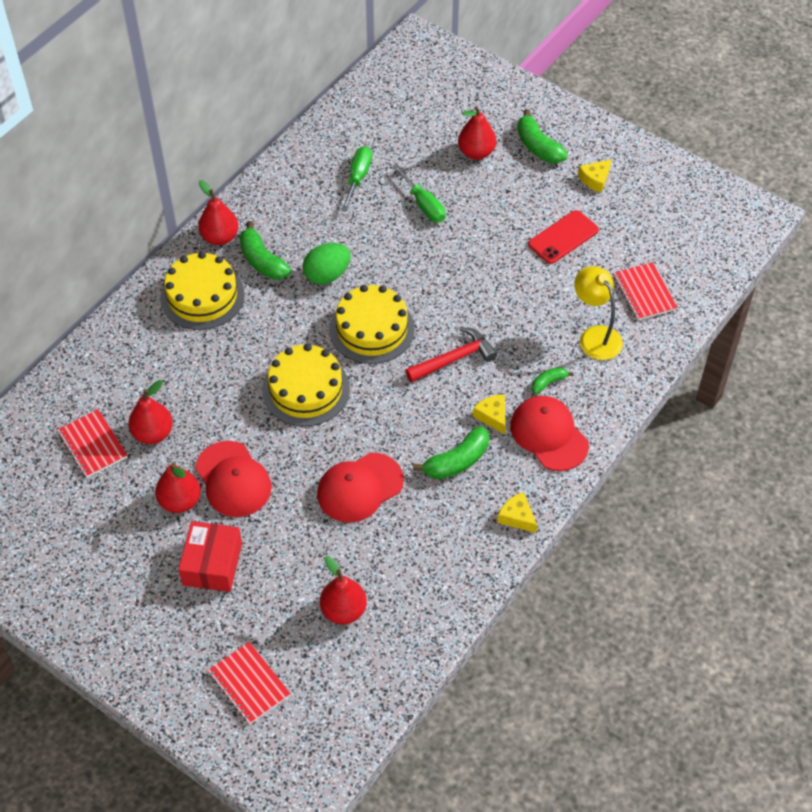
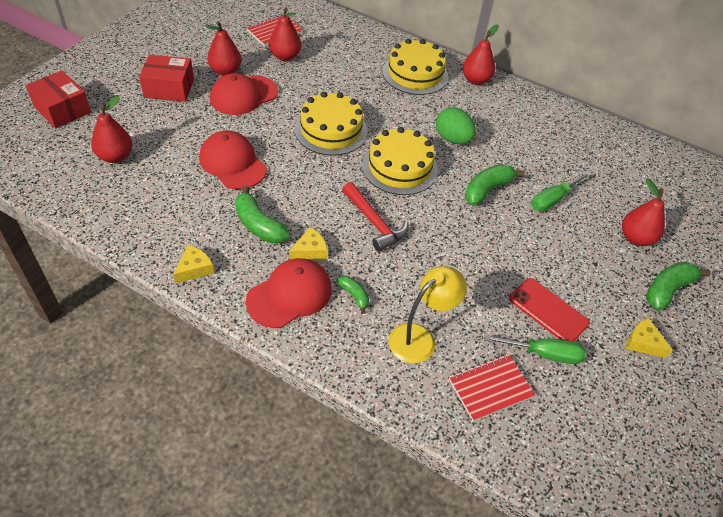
camera: 80 degrees right, 5 degrees down
(249, 684) = (62, 109): red notebook -> red box
(262, 261) = (458, 103): green banana -> green banana (487, 190)
(358, 178) = (568, 155): green screwdriver -> green screwdriver (543, 354)

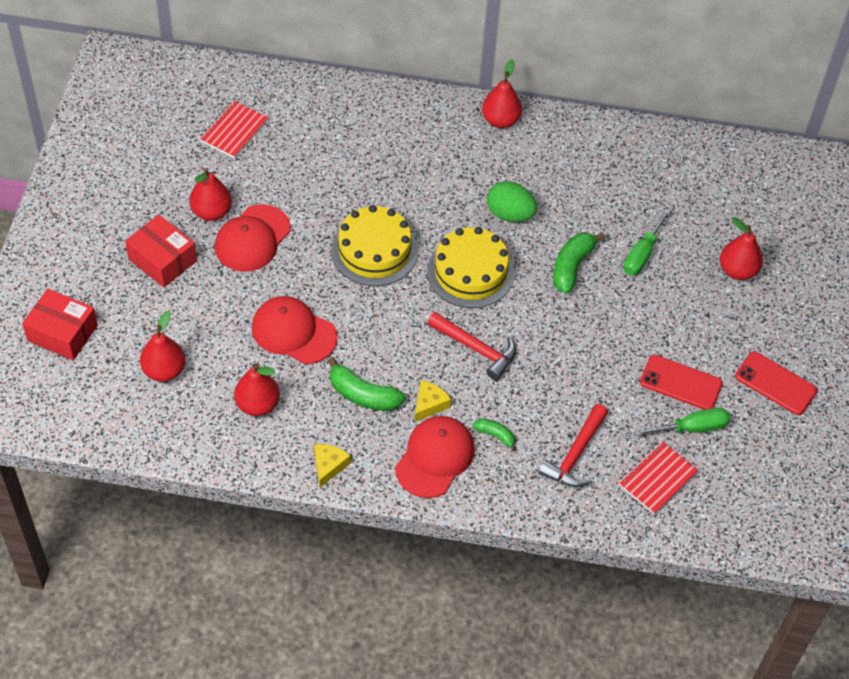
camera: 20 degrees left, 5 degrees up
(169, 88) = (162, 260): red box -> red box turned 60 degrees clockwise
(285, 56) = (267, 165): red pear -> red pear (257, 404)
(415, 74) = (428, 136): yellow cake -> none
(420, 338) = (575, 455): yellow lamp -> red hammer
(643, 343) = (775, 383): yellow cheese -> red phone
(667, 290) = (783, 318): green banana -> none

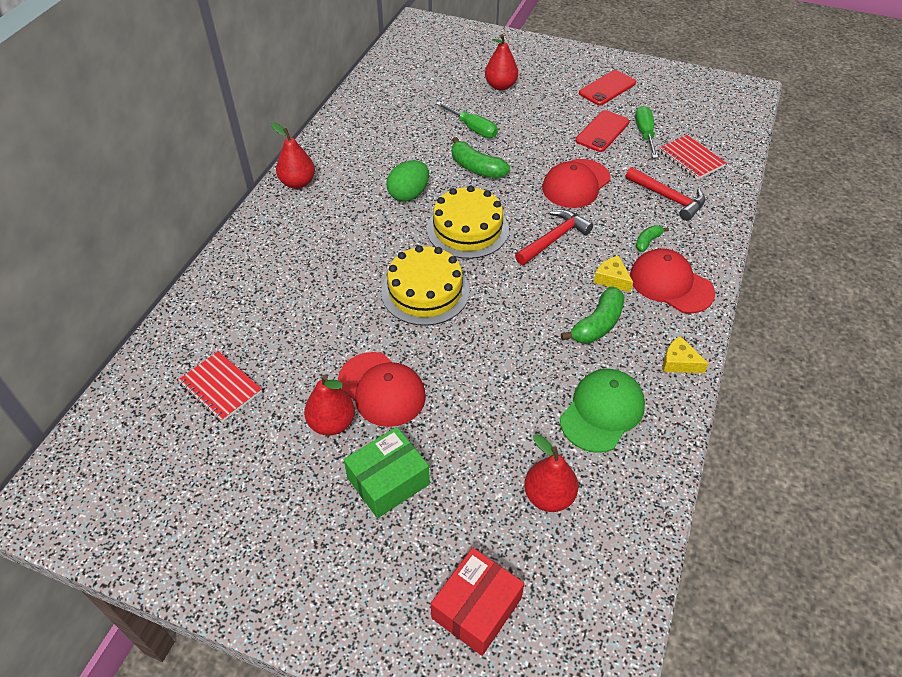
camera: 75 degrees left, 5 degrees down
(162, 260) = (388, 481): red box -> green box
(257, 404) = (602, 412): red pear -> green cap
(293, 332) = (514, 369): red cap -> red cap (576, 184)

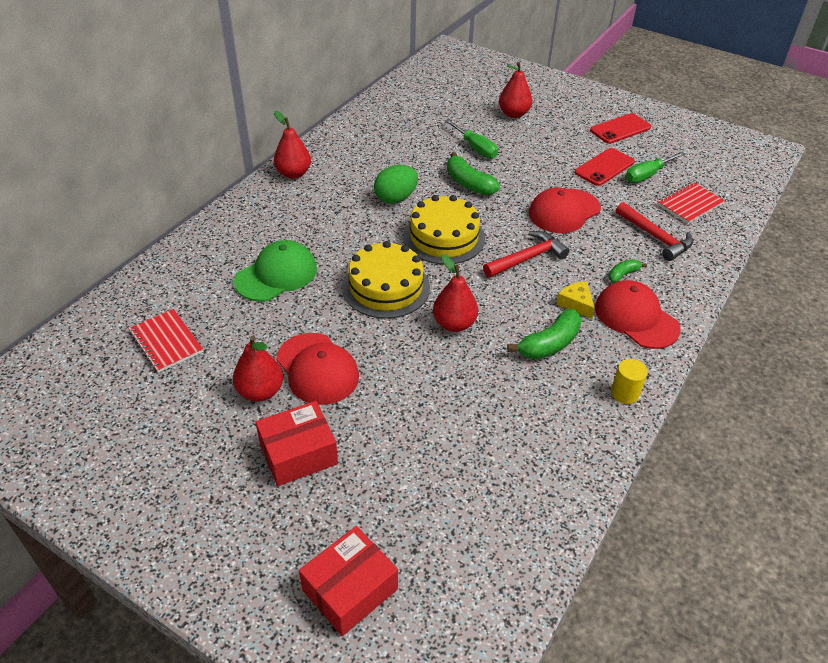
camera: 10 degrees right, 5 degrees down
(388, 481) = (298, 454): green box -> red box
(548, 496) = (453, 497): red pear -> red pear (454, 324)
(602, 412) = (531, 426): green cap -> green cap (276, 275)
(645, 134) = (647, 175): green screwdriver -> green screwdriver turned 135 degrees counterclockwise
(679, 362) = (624, 393): yellow cheese -> yellow cylinder
(691, 159) = (689, 204): red notebook -> red notebook turned 75 degrees clockwise

